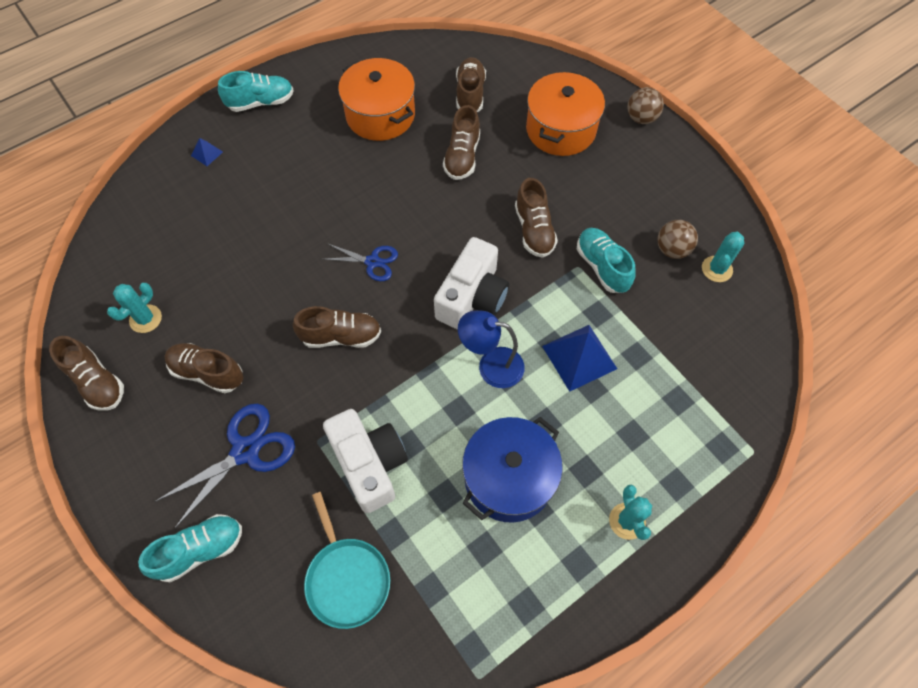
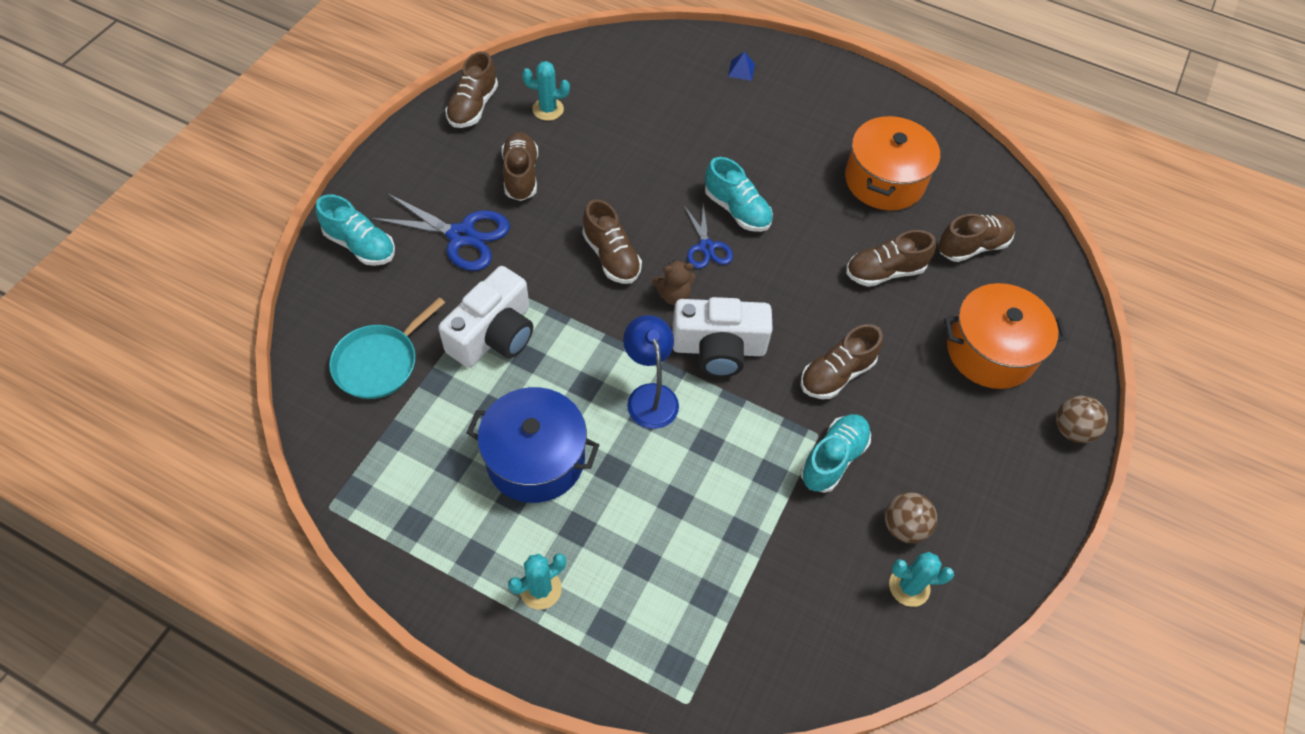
camera: 60 degrees right, 5 degrees down
(261, 102) = (827, 81): turquoise shoe -> turquoise shoe (737, 210)
(406, 306) = (673, 295): none -> brown teddy bear
(579, 357) = (706, 476): blue pyramid -> none

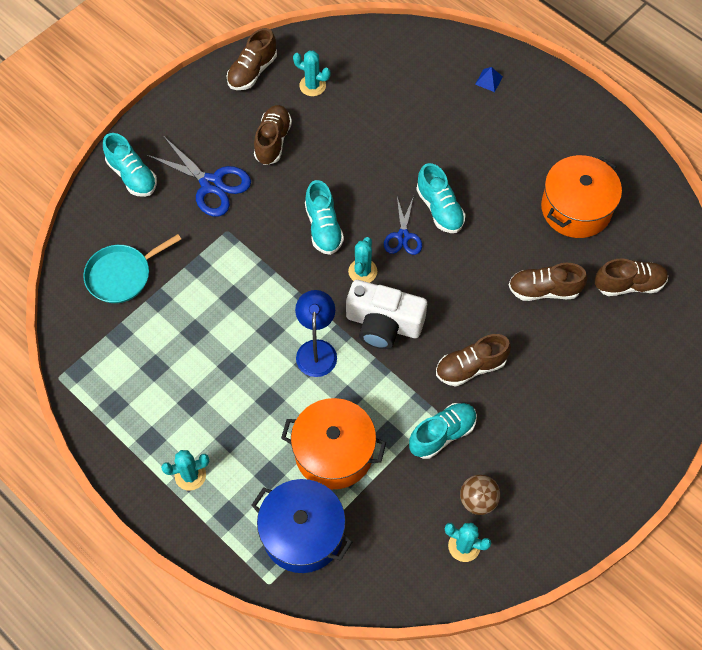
camera: 20 degrees right, 5 degrees up
(494, 334) = (213, 272): white camera -> none
(535, 459) = (215, 378): blue pot -> blue pot (302, 533)
(611, 256) = (323, 227): brown shoe -> turquoise shoe
(673, 295) = (362, 271): brown teddy bear -> turquoise cactus
(990, 351) = (606, 378): orange pot -> orange pot (334, 452)
(1072, 430) = (647, 459): brown ball -> none

